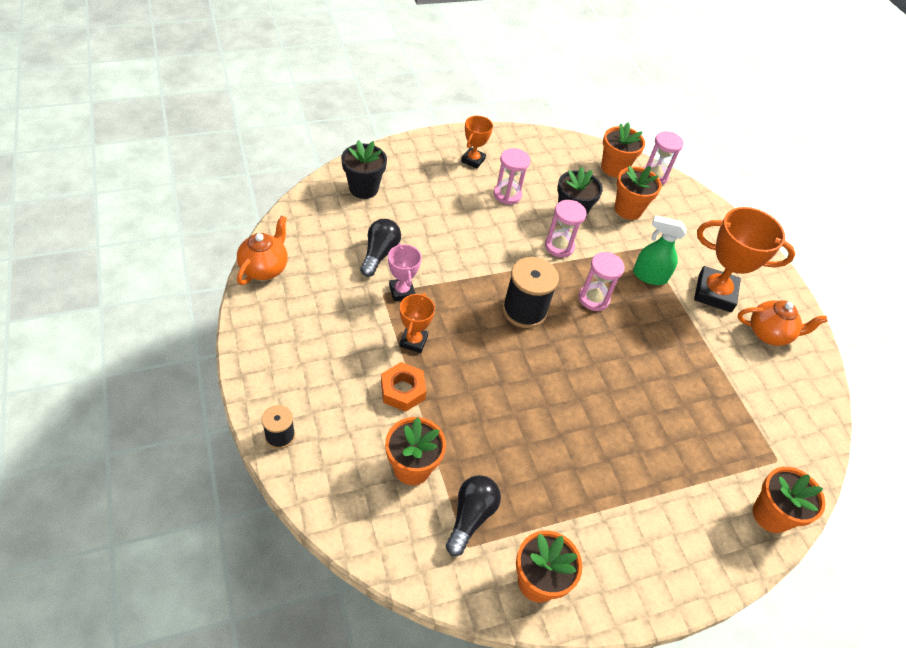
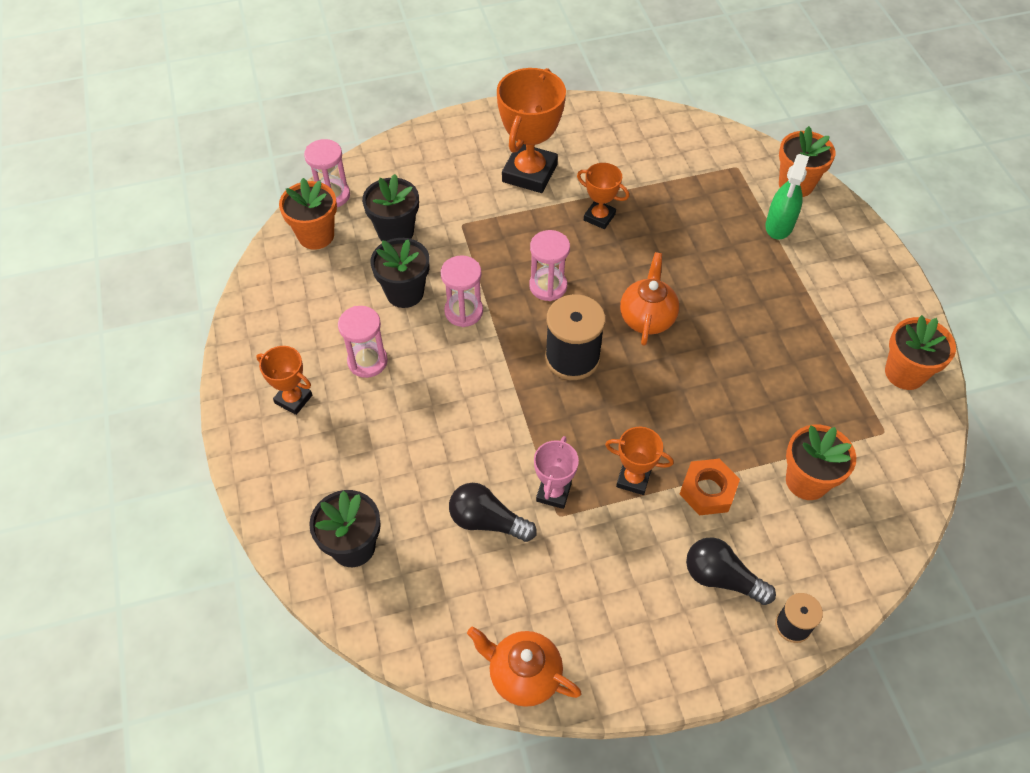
camera: 80 degrees left, 5 degrees up
(402, 291) = (553, 493): pink trophy -> pink trophy turned 60 degrees counterclockwise
(470, 517) = (852, 426): black light bulb -> black light bulb (721, 578)
(628, 209) = (395, 232): orange flower pot -> black flower pot
(649, 276) = (508, 228): green spray bottle -> green spray bottle (779, 226)
(678, 339) = (599, 217): none -> orange trophy
(769, 334) = (583, 139): orange teapot -> orange teapot (647, 318)

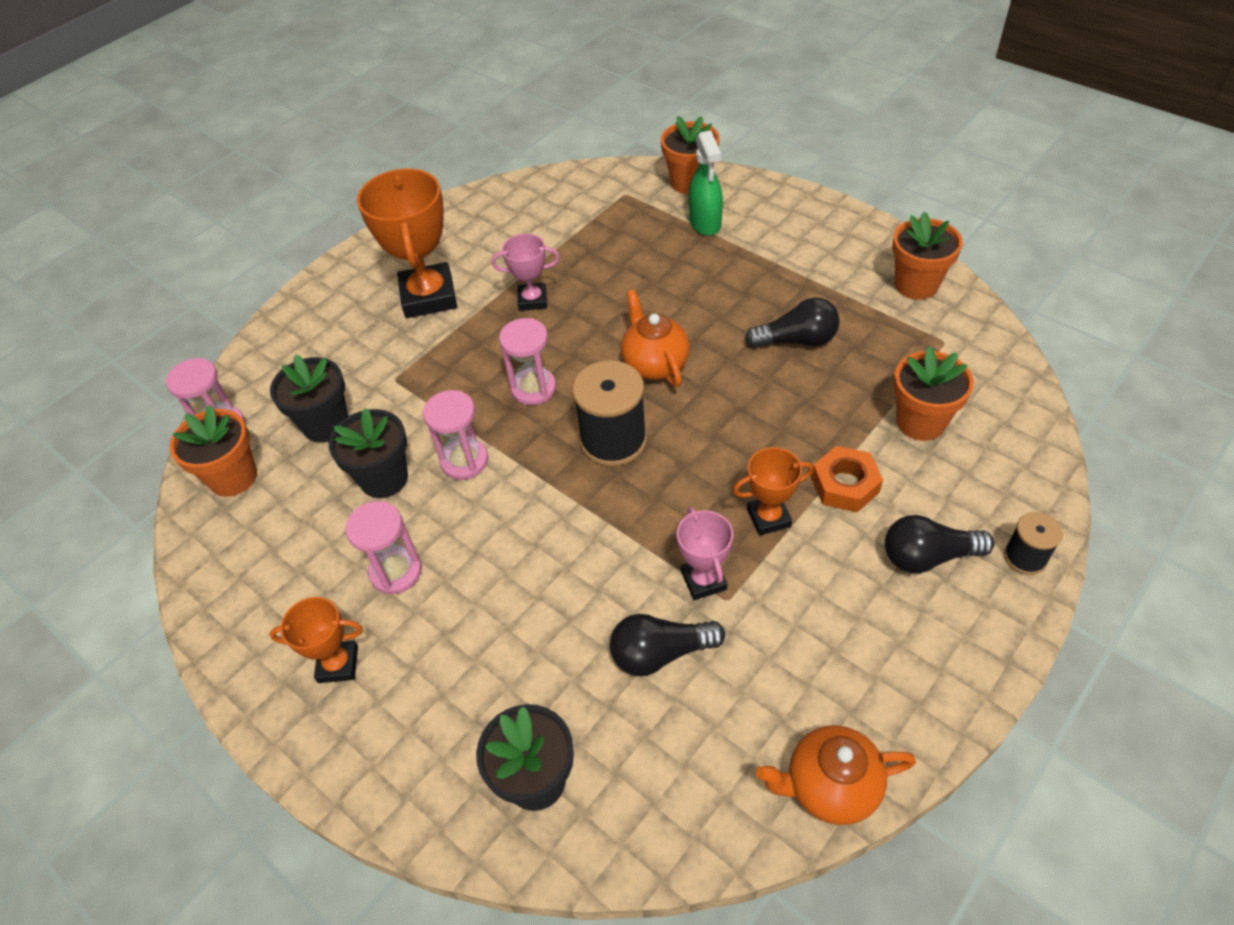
camera: 30 degrees left, 5 degrees down
(599, 217) = (532, 300): orange trophy -> pink trophy
(768, 362) = (797, 340): none -> black light bulb

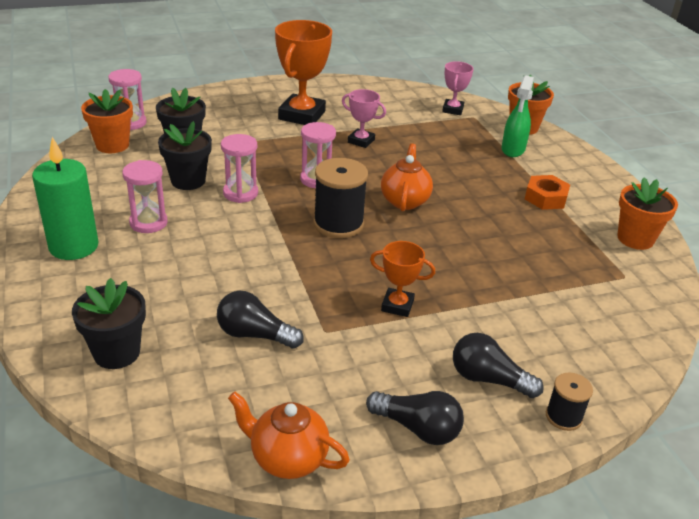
camera: 25 degrees right, 15 degrees down
(338, 664) = (74, 246): orange trophy -> green candle
(703, 580) = (320, 314): pink trophy -> pink trophy (452, 110)
(797, 340) = (514, 230): black light bulb -> black light bulb (418, 428)
(845, 485) = (468, 315): orange nut -> orange nut (545, 198)
(920, 422) = (560, 309): orange flower pot -> none

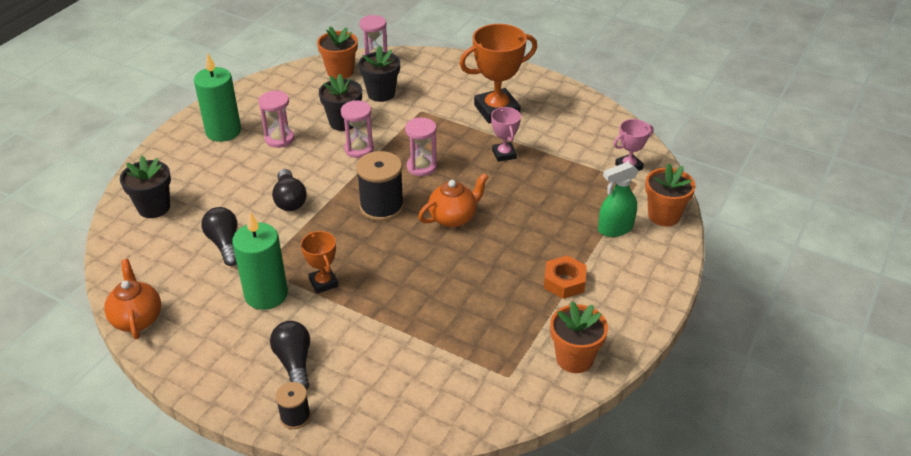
camera: 50 degrees right, 5 degrees up
(369, 347) = (266, 294): none -> green candle
(418, 428) = (214, 356): black light bulb -> black light bulb (289, 200)

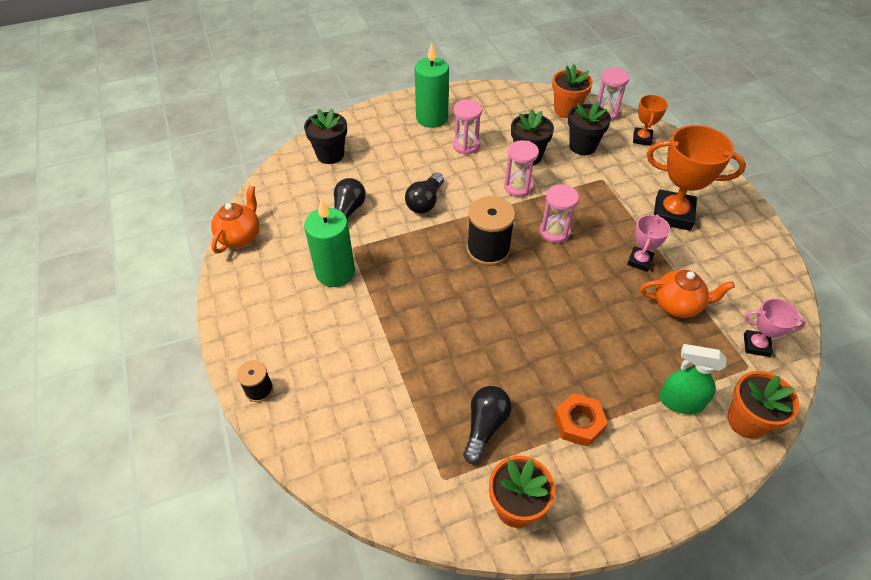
camera: 40 degrees right, 10 degrees up
(294, 363) = (300, 343): black light bulb -> black light bulb (485, 426)
(323, 283) = (383, 289): orange trophy -> orange trophy (642, 139)
(453, 218) = (537, 295): orange teapot -> orange teapot (677, 305)

